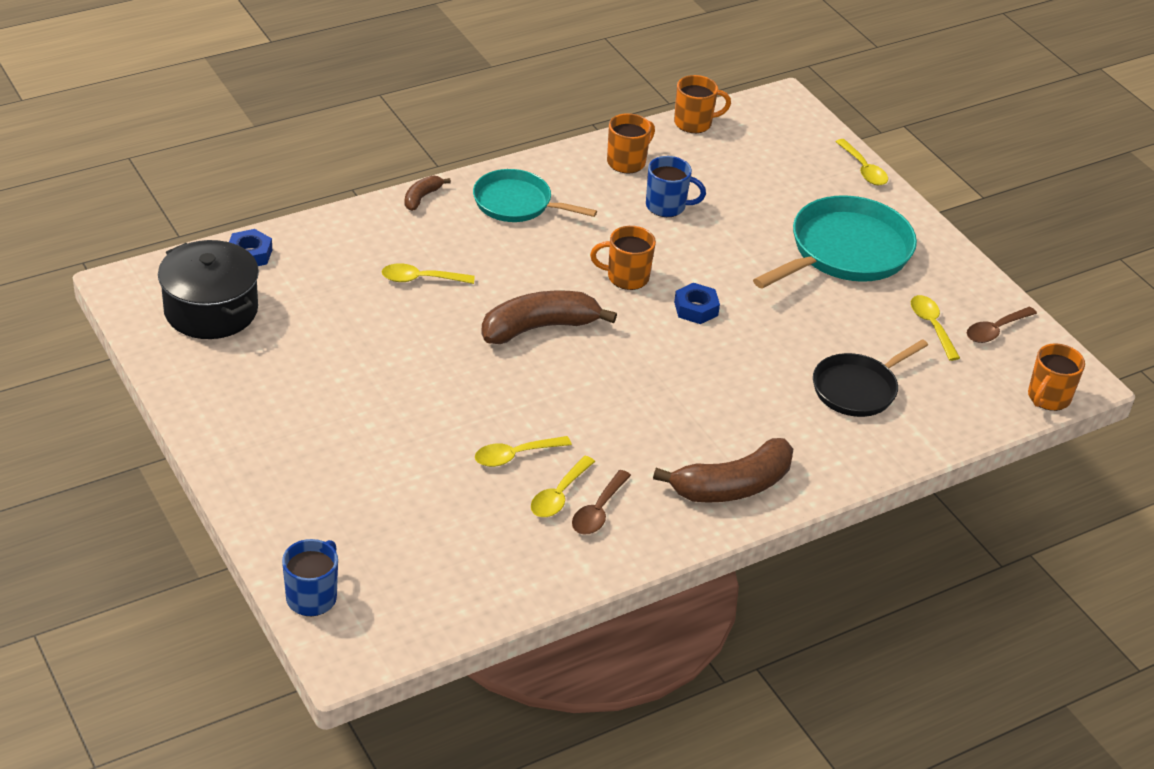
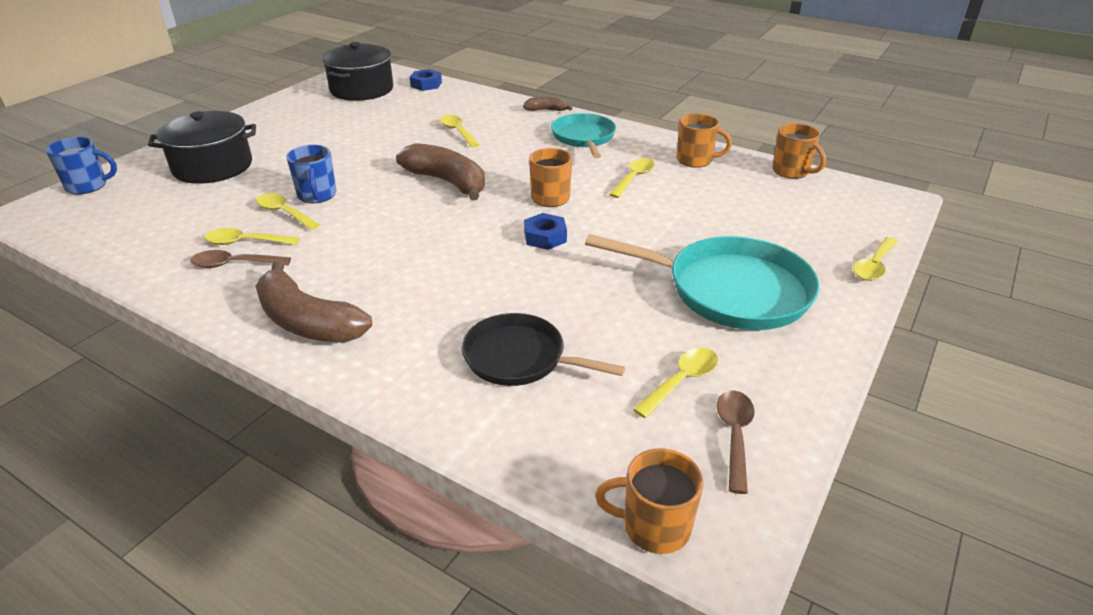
camera: 65 degrees right, 5 degrees down
(346, 486) = (213, 166): none -> black pot
(631, 213) = (634, 178): none -> yellow spoon
(666, 206) = (664, 189): blue mug -> blue mug (317, 195)
(995, 330) = (734, 436): brown spoon -> brown spoon turned 75 degrees clockwise

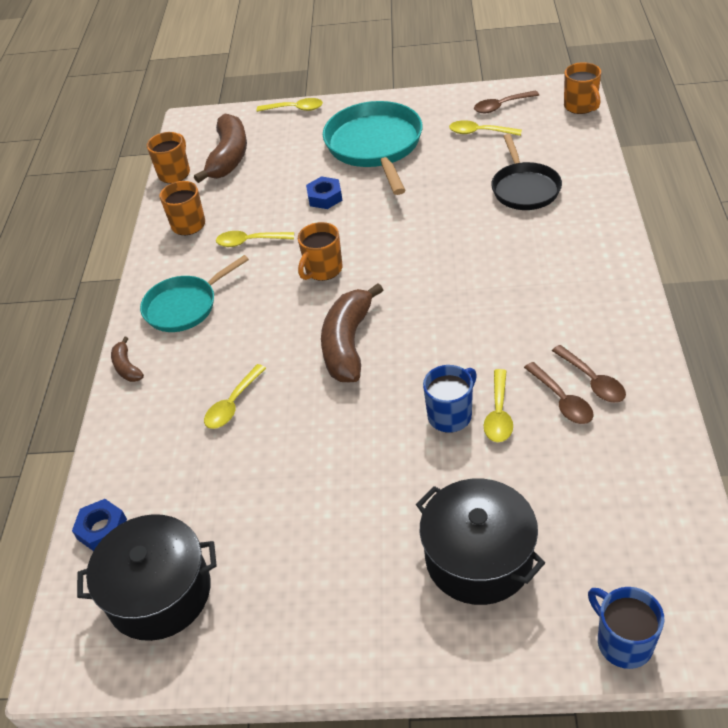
camera: 115 degrees left, 10 degrees up
(245, 242) = (562, 400): yellow spoon -> brown spoon
(308, 322) = (598, 290): brown banana -> brown banana (229, 157)
(545, 237) = (386, 242): blue nut -> blue nut (325, 197)

